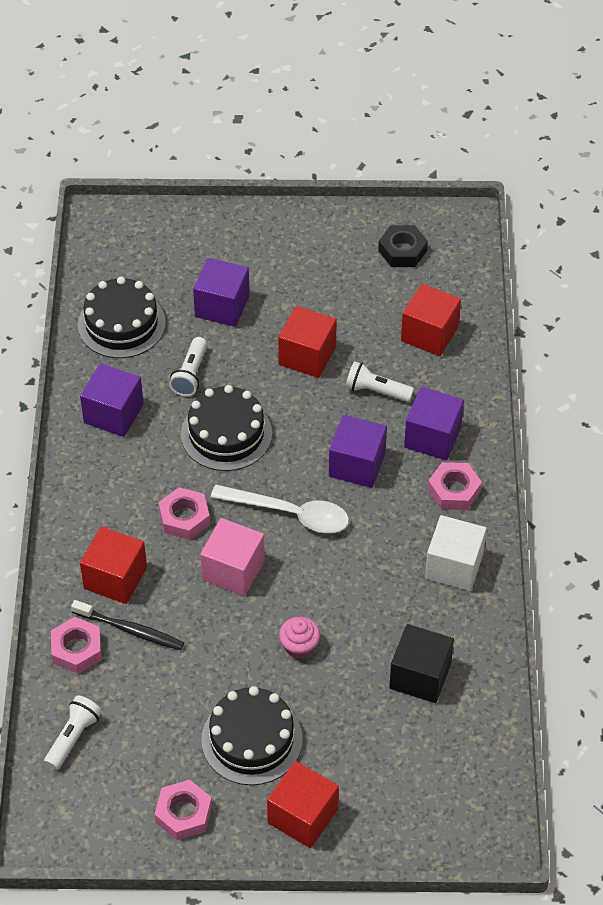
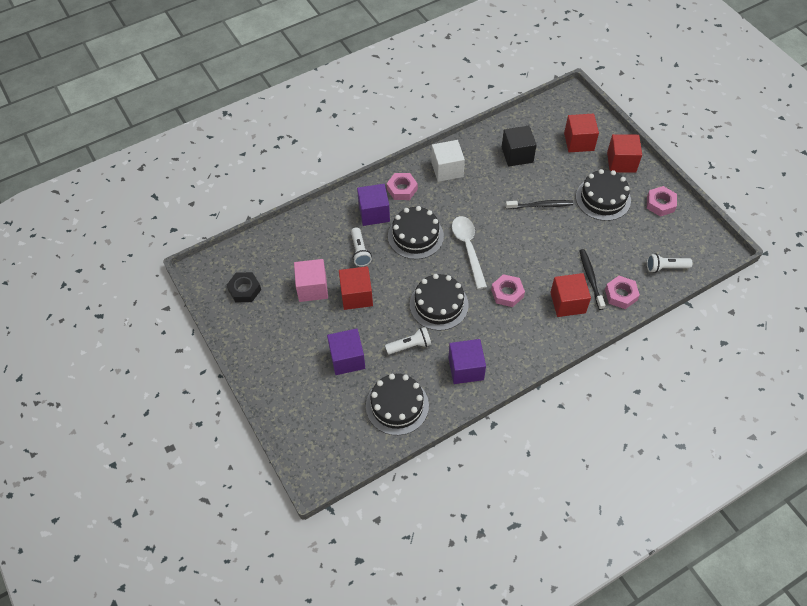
camera: 120 degrees left, 5 degrees up
(233, 570) = (520, 254): pink cube -> pink cube (312, 288)
(299, 646) = (540, 206): pink cupcake -> black toothbrush
(357, 464) = (415, 236): purple cube -> black cake
(429, 334) = (302, 247): red cube -> red cube (579, 142)

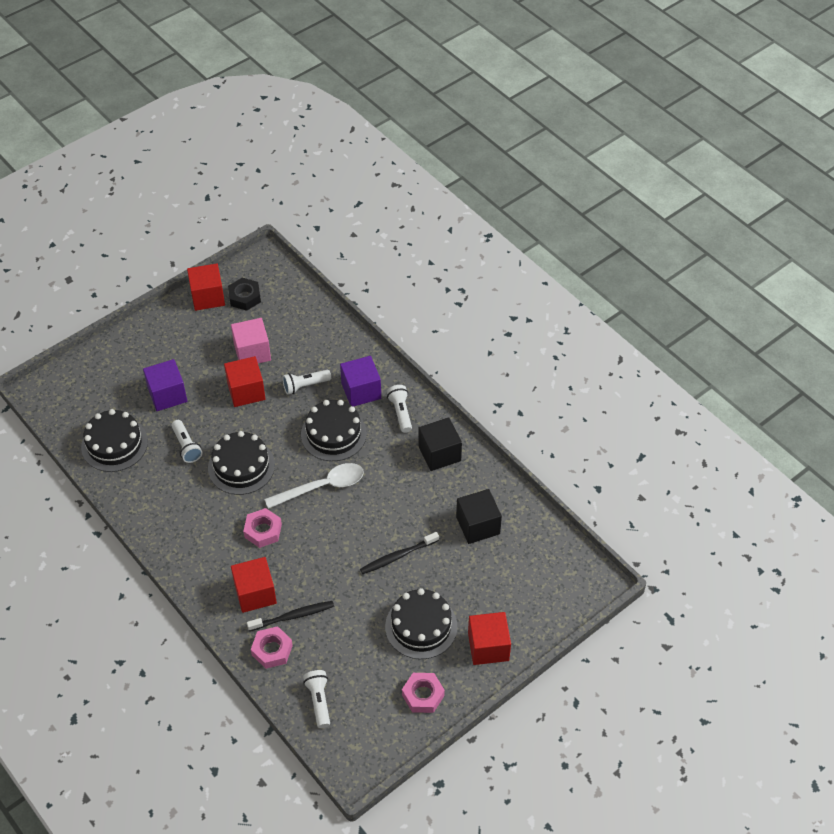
camera: 80 degrees right, 5 degrees down
(402, 189) = (400, 412): pink nut -> white flashlight
(447, 169) = (439, 453): white cube -> black cube
(466, 368) = (161, 500): purple cube -> none
(540, 206) = (398, 556): black toothbrush -> black toothbrush turned 75 degrees clockwise
(579, 142) = (515, 594): red cube -> red cube (208, 297)

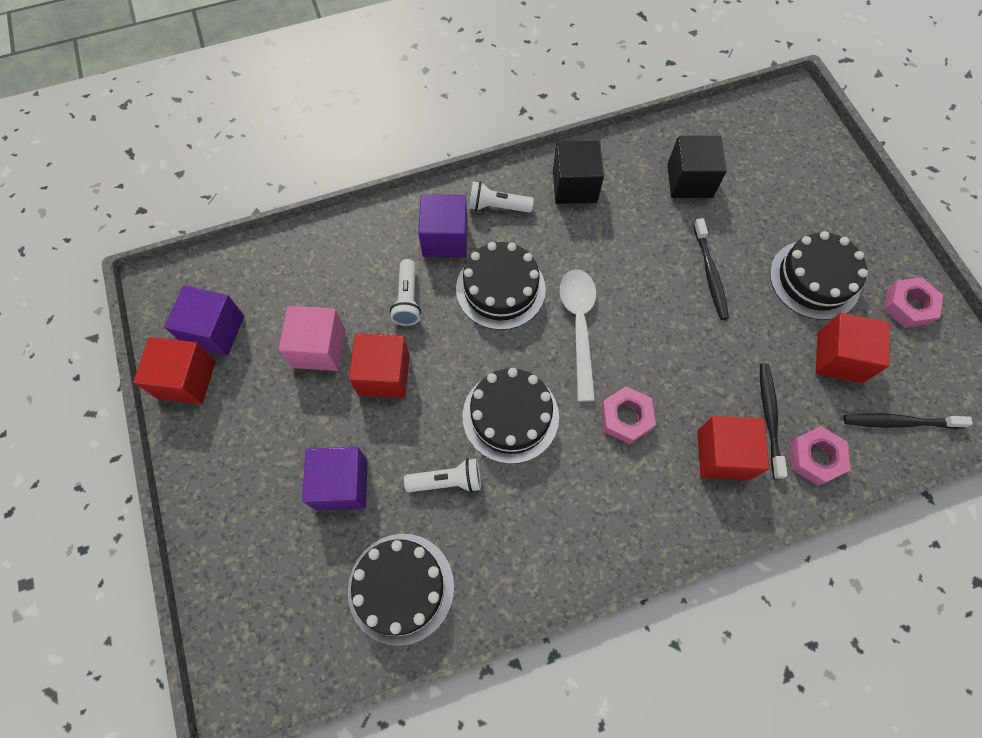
camera: 70 degrees left, 15 degrees up
(244, 297) = (215, 331): black nut -> purple cube
(319, 701) = (900, 422): white flashlight -> black toothbrush
(488, 647) = (855, 222): red cube -> red cube (839, 357)

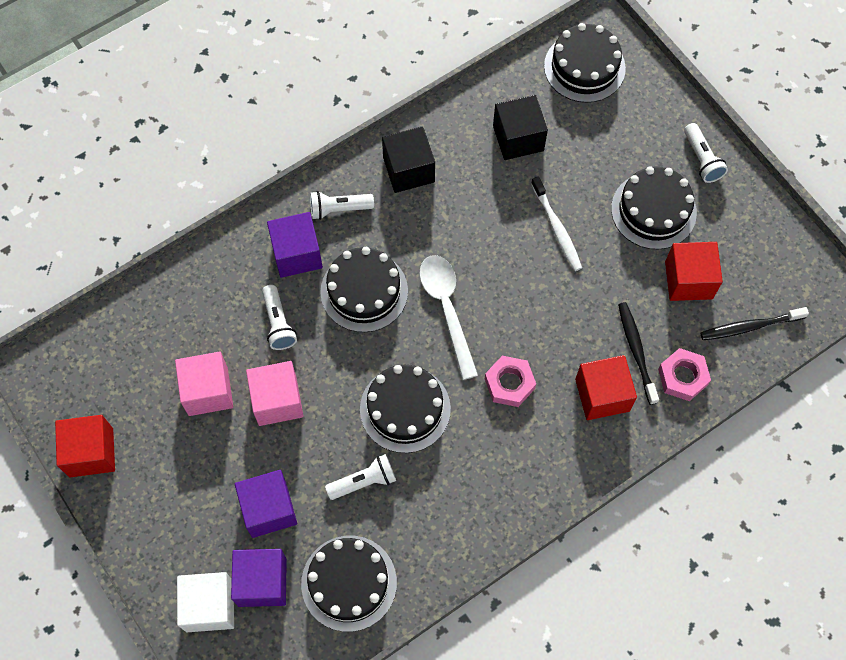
camera: 15 degrees left, 0 degrees up
(215, 331) = (102, 400): purple cube -> purple cube (262, 582)
(248, 572) = (209, 606): none -> white cube
(384, 374) = (277, 400): red cube -> pink cube
(710, 273) = (556, 228): black toothbrush -> white toothbrush
(769, 131) = (584, 67): none -> black cake
(874, 241) = (702, 159): none -> white flashlight
(908, 306) = (742, 215): pink nut -> none

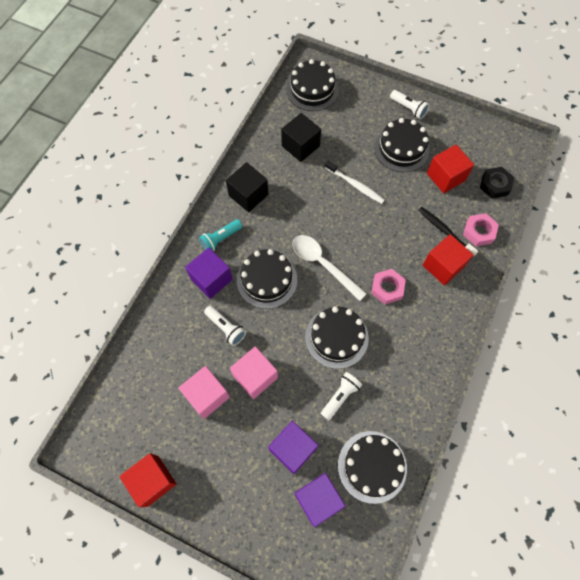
camera: 30 degrees left, 0 degrees up
(209, 606) = (294, 536): white cube -> none
(339, 209) = (220, 239): white flashlight -> turquoise flashlight
(750, 326) = (495, 185): black toothbrush -> black nut

